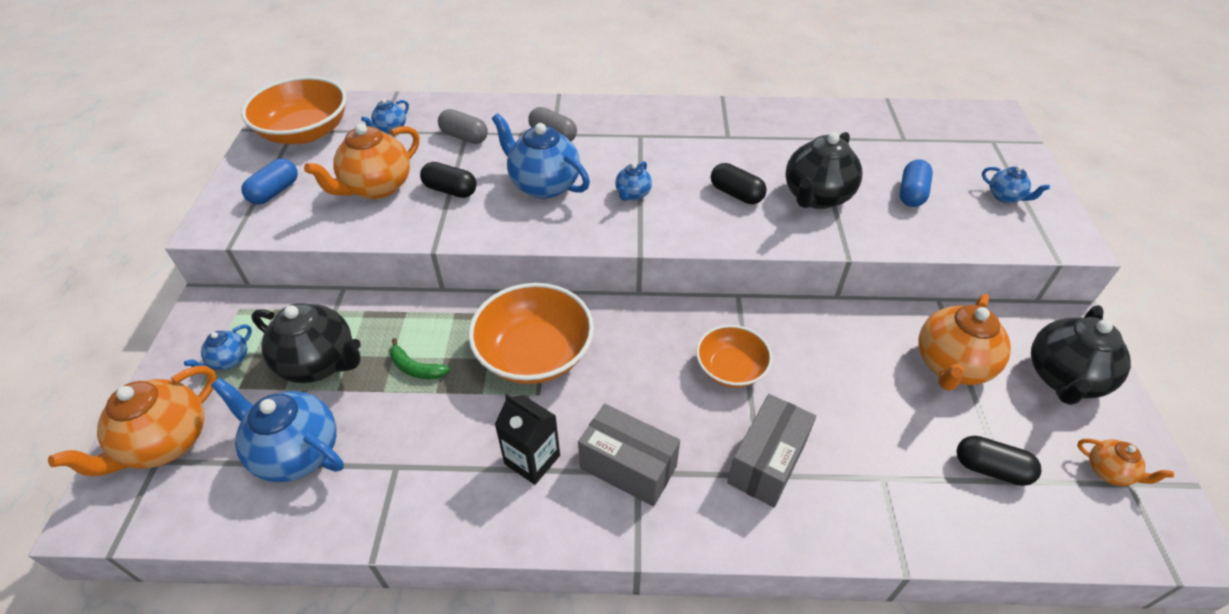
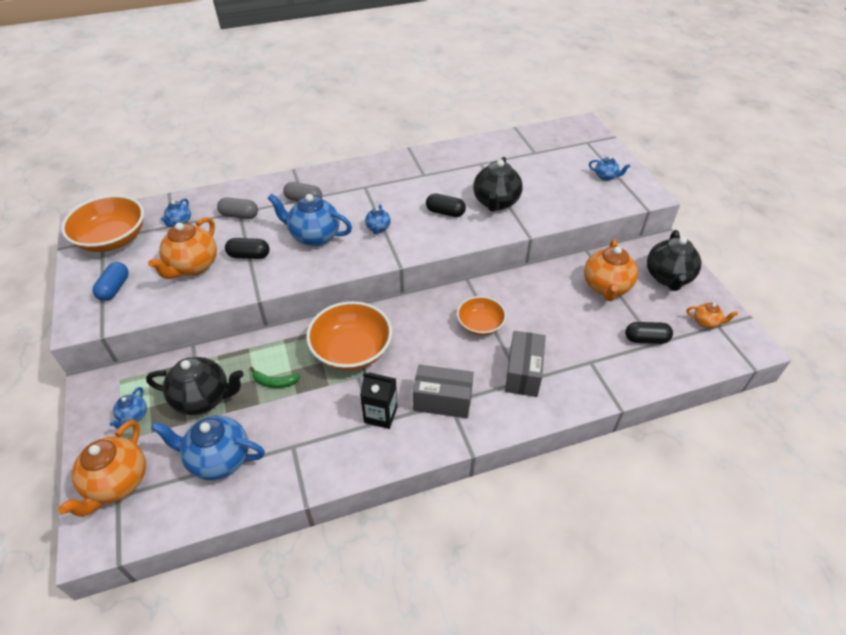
camera: 20 degrees left, 0 degrees up
(911, 193) = (551, 187): blue capsule -> none

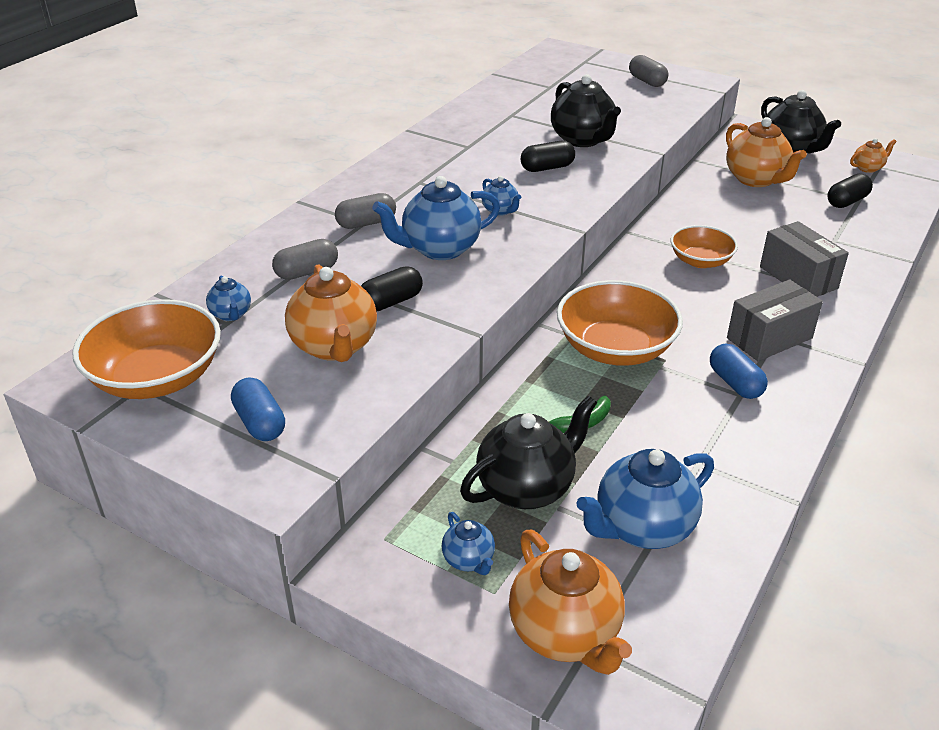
camera: 40 degrees left, 10 degrees down
(380, 415) = (735, 383): black carton -> blue capsule
(606, 176) = (647, 81): blue teapot -> grey capsule

